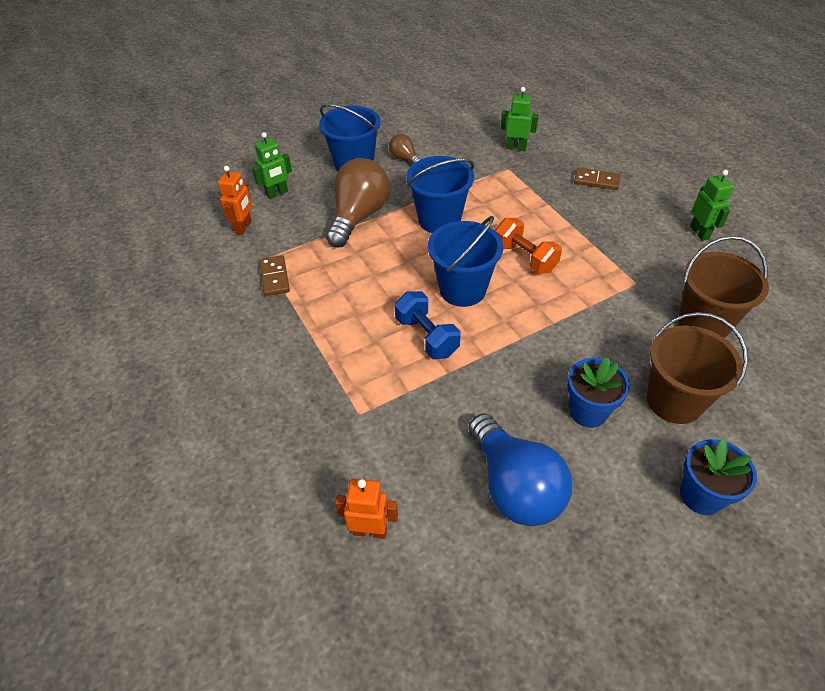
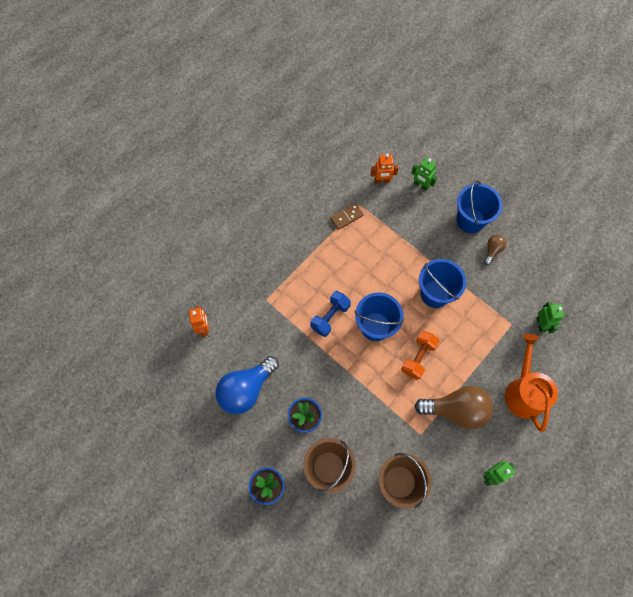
camera: 70 degrees right, 20 degrees up
(358, 216) = (418, 243): brown light bulb -> brown light bulb (456, 410)
(596, 181) = (523, 391): brown domino -> orange watering can

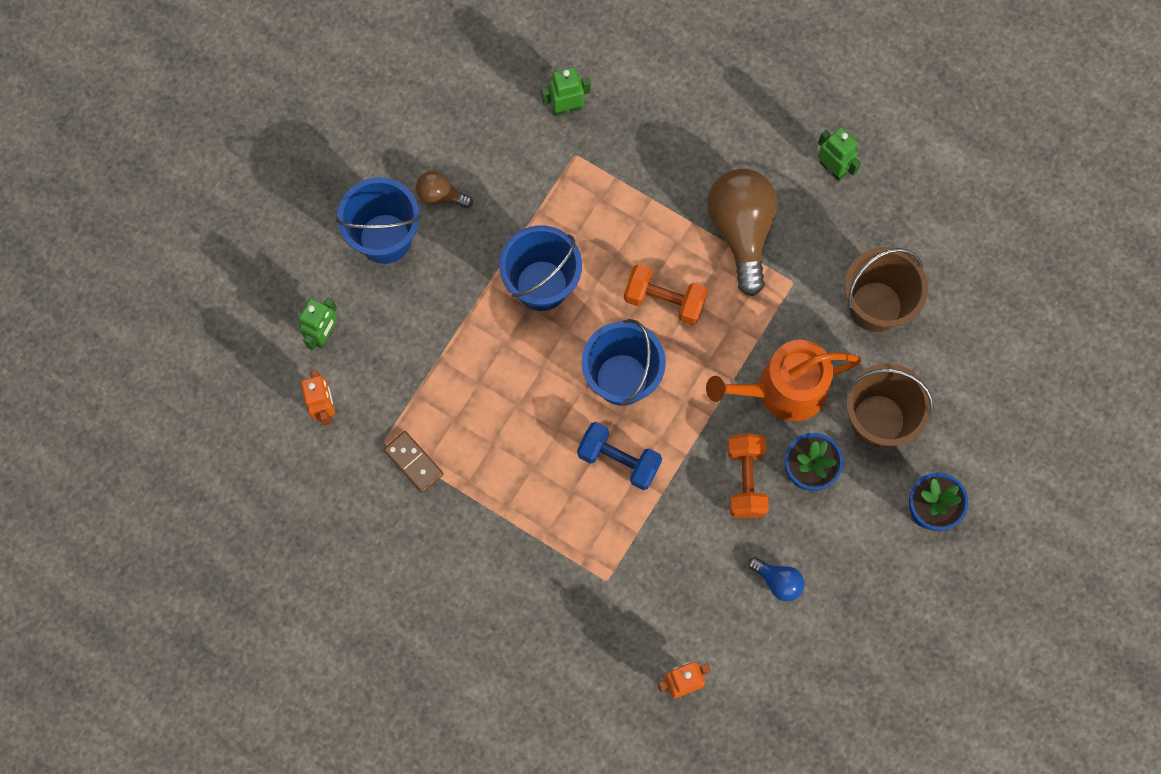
camera: 100 degrees left, 5 degrees up
(246, 389) = (778, 581): blue light bulb -> blue light bulb, size x0.48
(306, 383) = (746, 480): none -> orange dumbbell
(523, 391) = (689, 129): orange watering can -> orange watering can (783, 390)

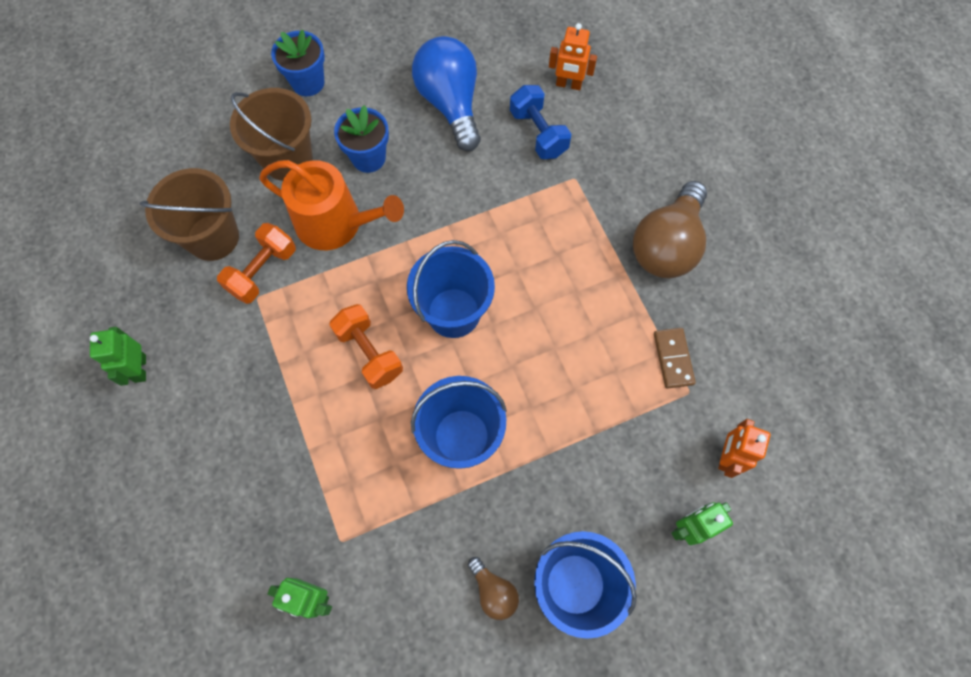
camera: 145 degrees left, 5 degrees down
(619, 460) = (502, 254): blue dumbbell -> blue dumbbell (538, 133)
(741, 231) = (259, 367): brown light bulb -> brown light bulb (667, 245)
(746, 480) = (418, 180): orange dumbbell -> orange dumbbell (263, 271)
(778, 581) = (450, 104): blue light bulb -> blue light bulb, size x2.10

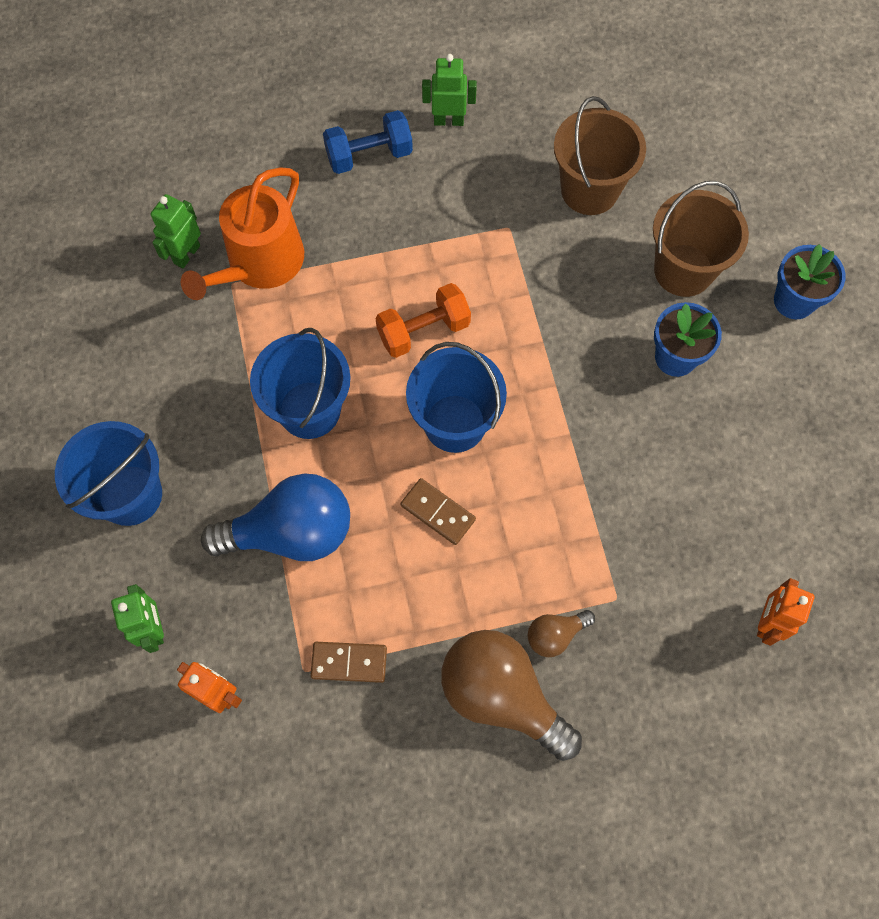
camera: 100 degrees right, 0 degrees up
(263, 271) = (539, 235): orange dumbbell -> none
(336, 223) = (589, 313): orange watering can -> orange watering can (259, 264)
(450, 104) = (747, 464): blue light bulb -> blue light bulb (291, 532)
(493, 591) = (146, 415): brown light bulb -> brown light bulb (555, 635)
(534, 313) = (438, 512): none -> brown domino
(538, 133) = (691, 566): blue dumbbell -> blue dumbbell (369, 155)

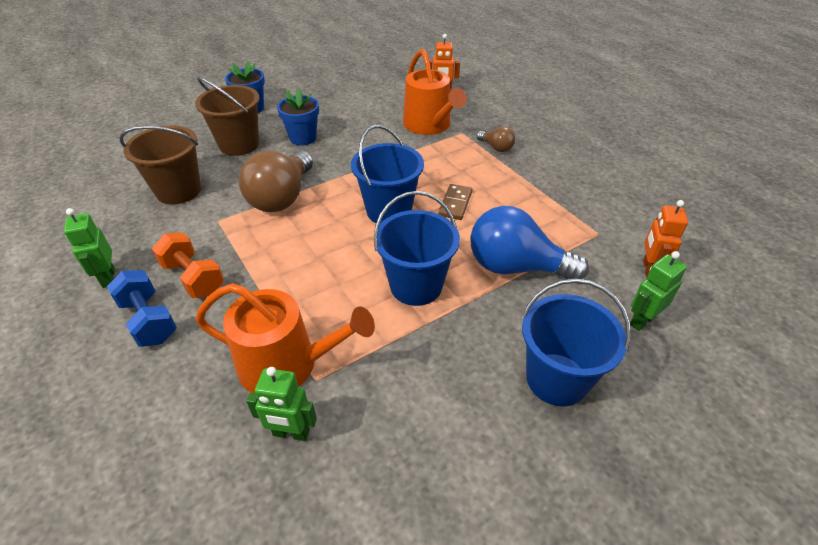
camera: 110 degrees left, 25 degrees down
(291, 532) = (515, 267): blue light bulb -> blue light bulb turned 45 degrees counterclockwise
(349, 662) = (576, 216): brown domino -> none
(423, 330) = (322, 242): orange dumbbell -> orange dumbbell (193, 278)
(502, 695) = (543, 158): brown light bulb -> brown light bulb (282, 197)
(656, 556) = (429, 125): none -> orange watering can

